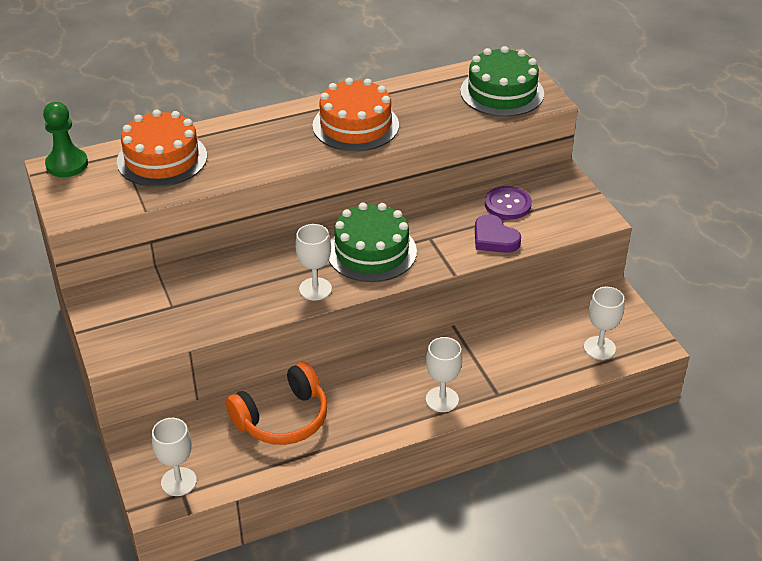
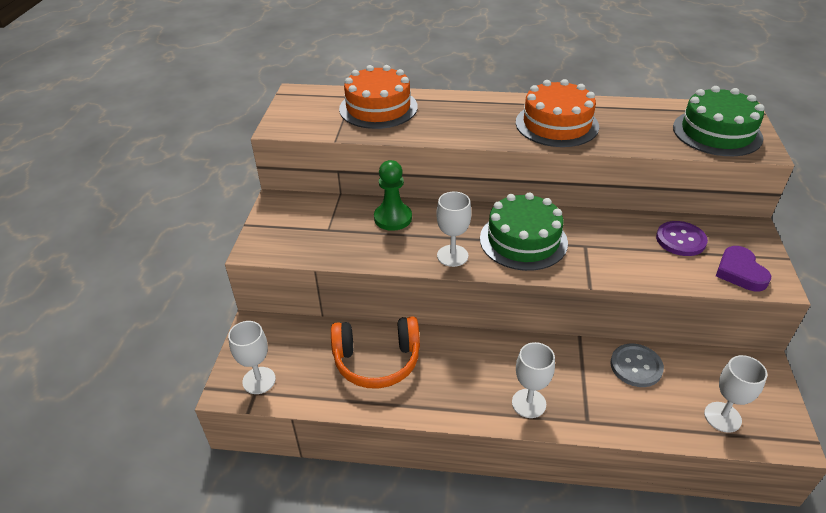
camera: 30 degrees right, 0 degrees up
(67, 164) = (307, 93): green pawn -> green pawn (393, 218)
(494, 238) = (649, 267): purple heart -> purple heart (740, 272)
(514, 333) = (636, 366): none -> grey button

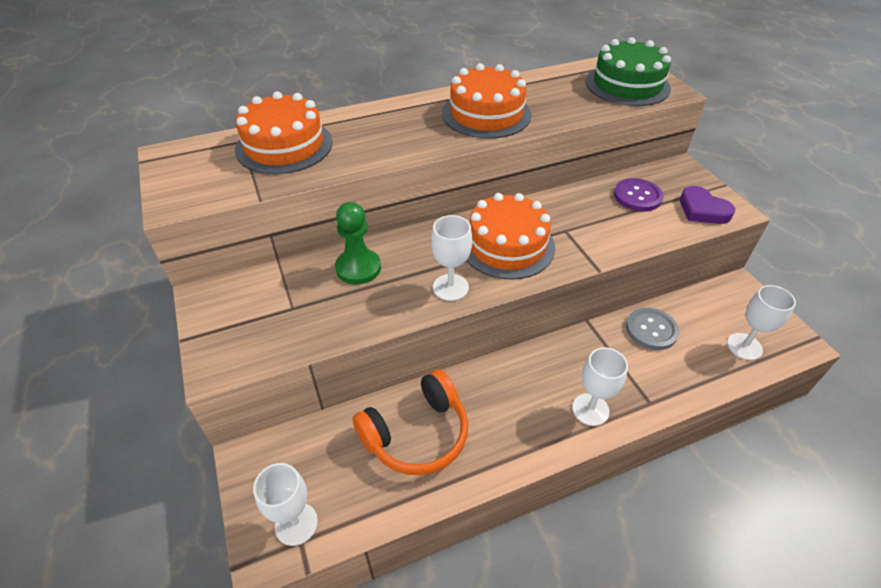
camera: 30 degrees left, 5 degrees up
(523, 240) = (507, 245): green cake -> orange cake

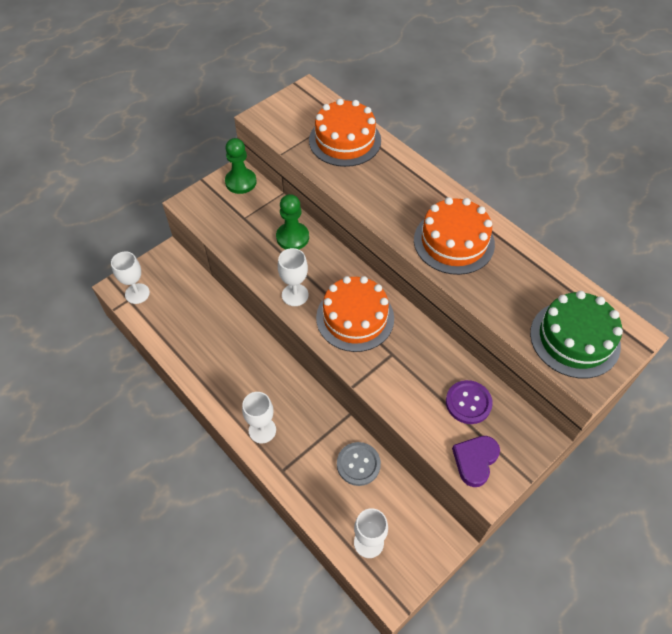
camera: 70 degrees right, 10 degrees up
(224, 296) = (241, 182): none -> green pawn
(417, 434) = (210, 331): orange headphones -> none

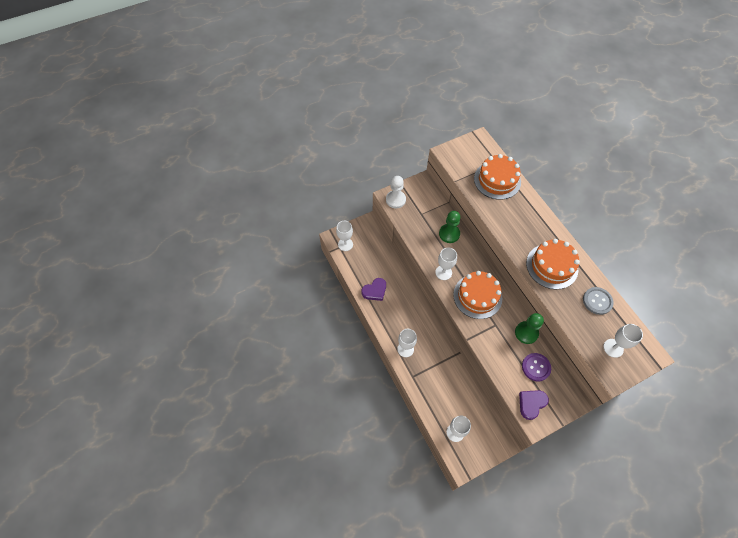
camera: 15 degrees right, 5 degrees up
(196, 352) = (375, 291): none -> purple heart
(200, 206) = (395, 200): none -> white pawn
(241, 182) = (423, 189): green pawn -> green pawn (526, 333)
(358, 464) = (459, 384): grey button -> grey button (597, 301)
(574, 339) = (613, 348): green cake -> white goblet

